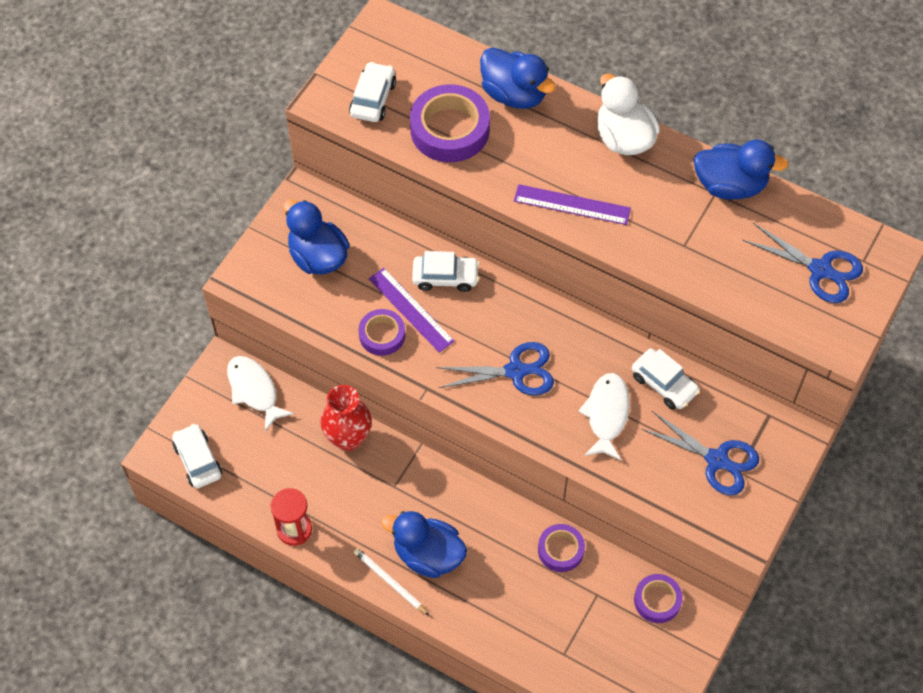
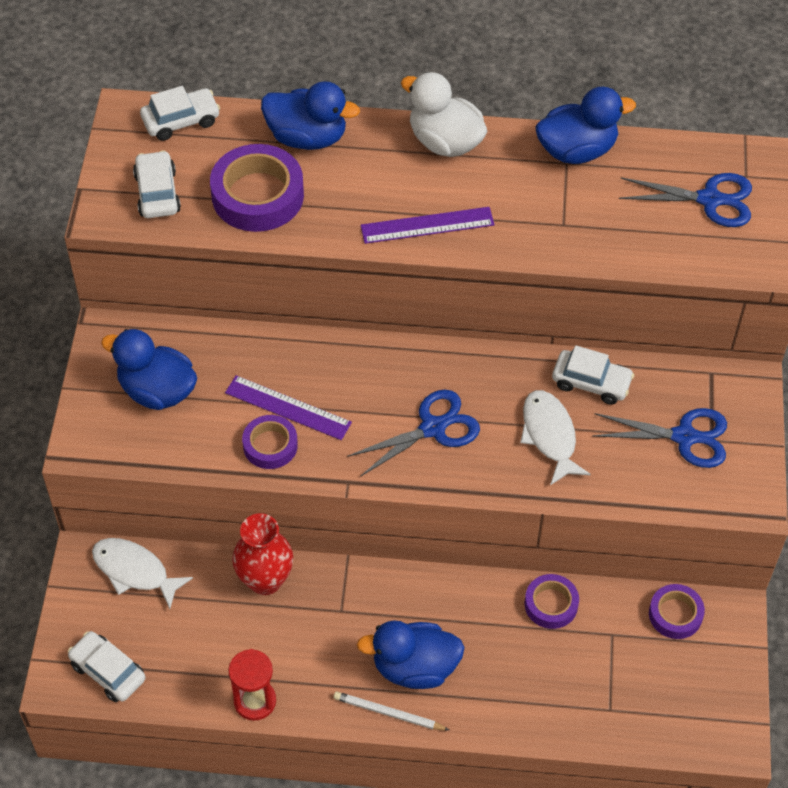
camera: 25 degrees left, 5 degrees down
(445, 277) = (307, 361): white car -> white car (181, 121)

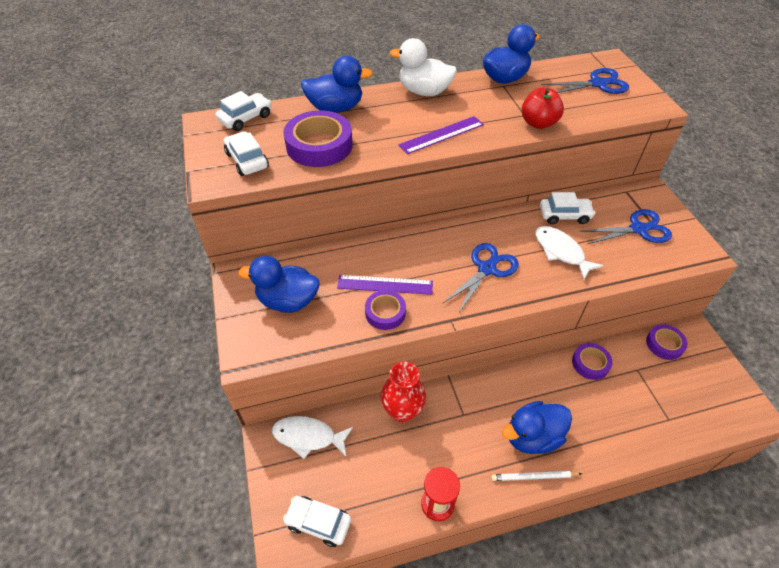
camera: 20 degrees left, 5 degrees down
(572, 245) = (538, 123): none -> red apple

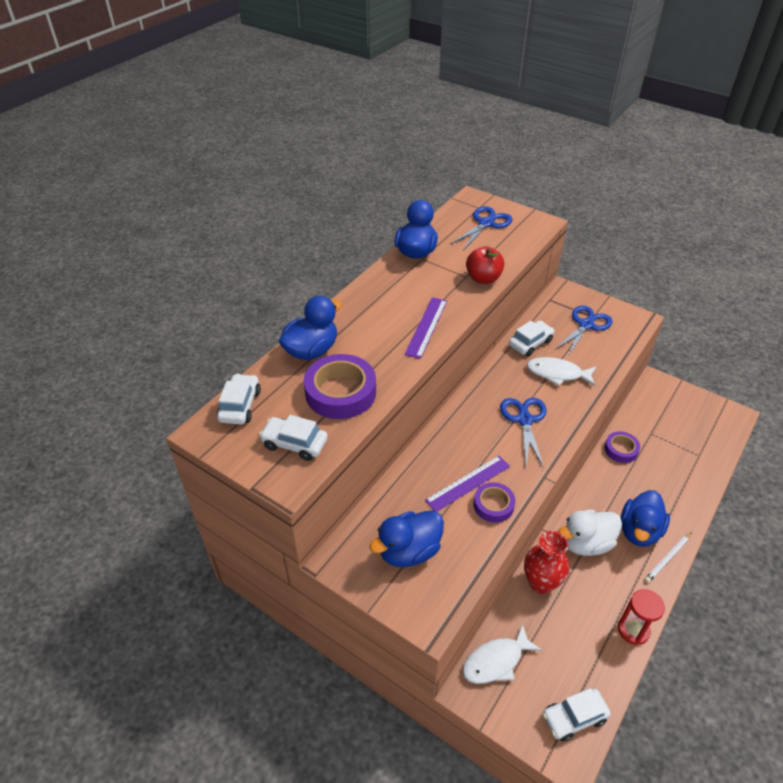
camera: 40 degrees left, 5 degrees down
(424, 92) = (367, 295): white duck -> white duck (586, 543)
(664, 344) = (648, 403): purple tape -> none

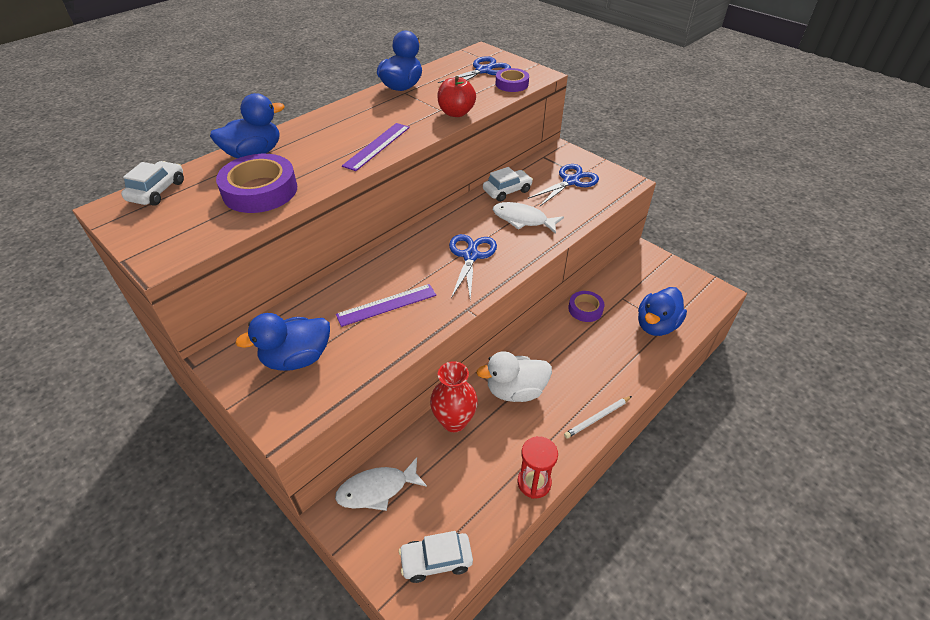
camera: 10 degrees right, 0 degrees up
(294, 443) = (188, 228): white car -> none
(493, 505) = (403, 328): purple tape -> purple tape (512, 84)
(639, 531) = (576, 387): blue duck -> blue duck (656, 325)

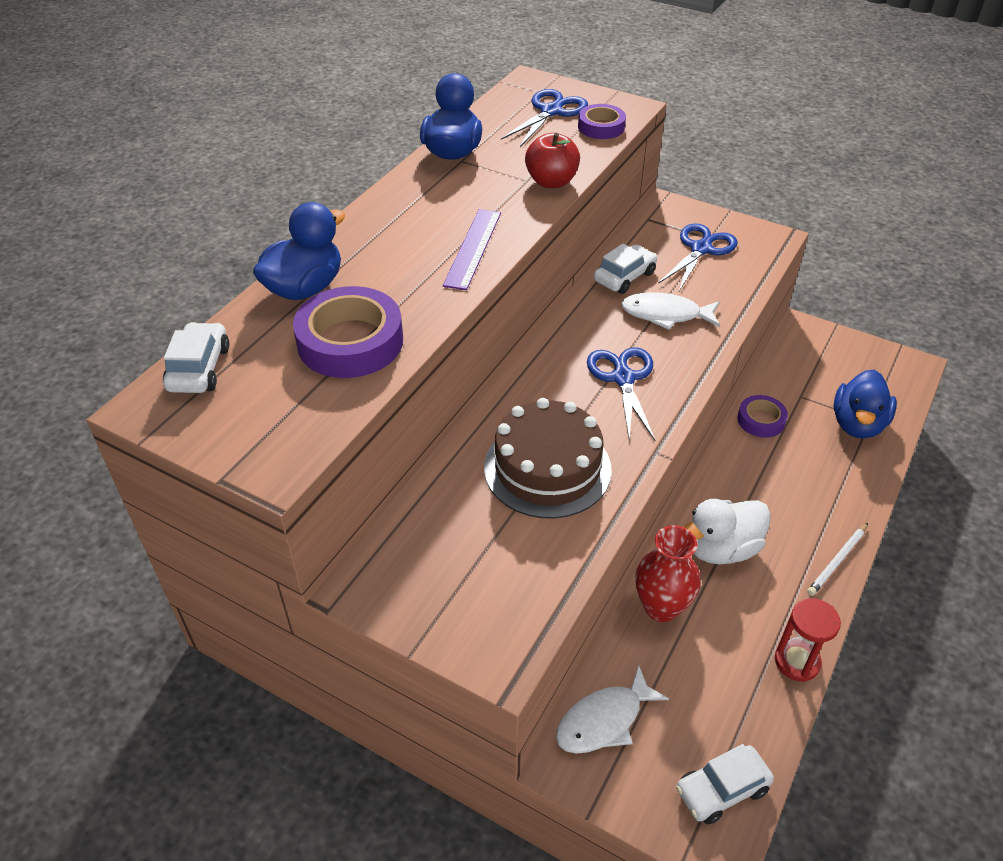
camera: 15 degrees left, 0 degrees up
(297, 358) = (466, 567): blue duck -> none
(386, 305) = (547, 468): purple ruler -> brown cake

